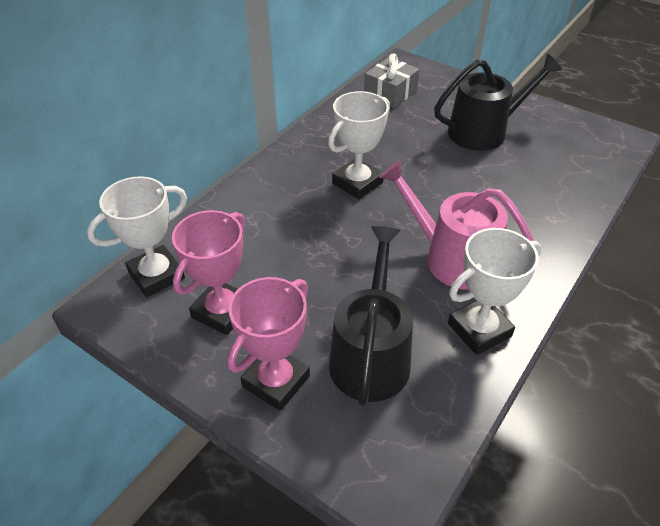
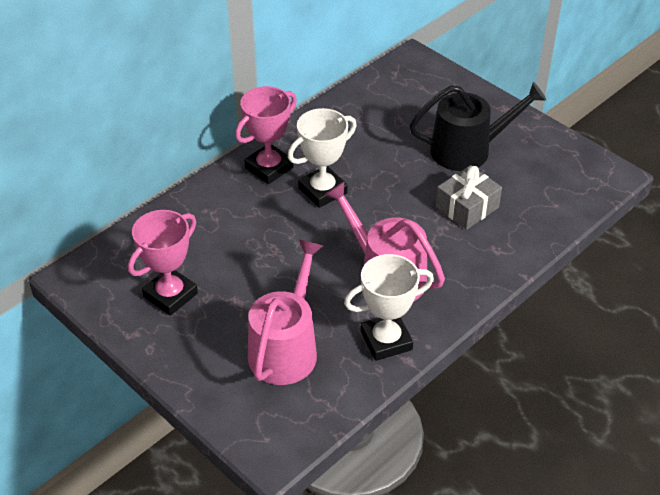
camera: 10 degrees right, 0 degrees up
(156, 275) = (120, 256): white trophy -> none
(276, 381) = (202, 358): pink trophy -> pink trophy (269, 168)
(370, 355) = (286, 349): black watering can -> pink watering can
(390, 93) = (387, 94): grey gift -> grey gift (467, 207)

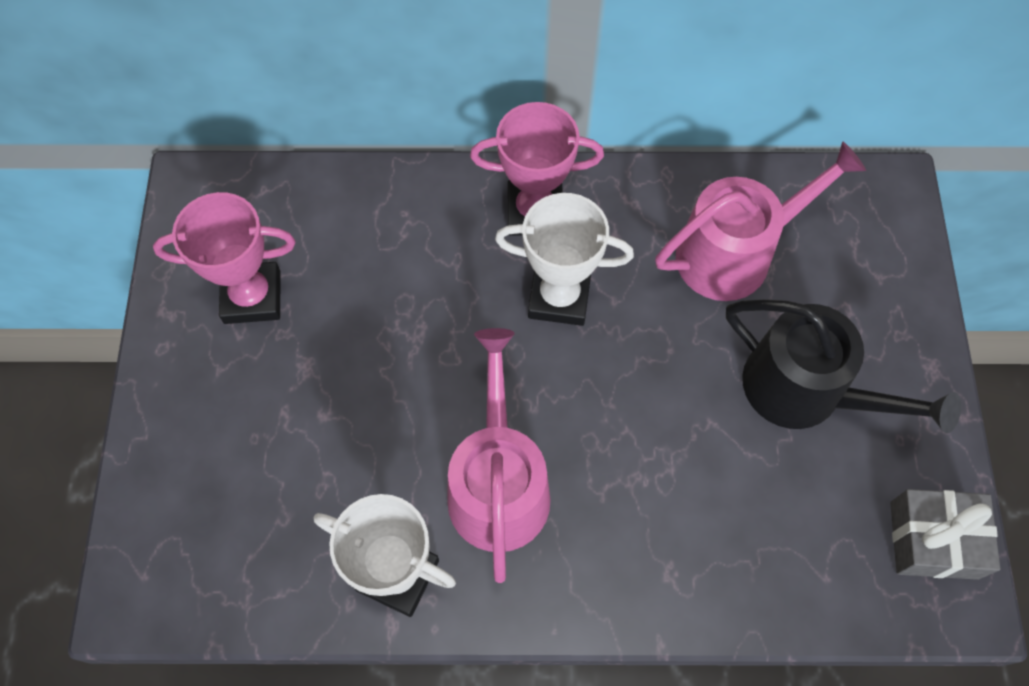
camera: 45 degrees right, 20 degrees up
(286, 349) = (285, 479): pink watering can -> pink watering can (734, 253)
(467, 207) = (704, 476): grey gift -> grey gift (933, 540)

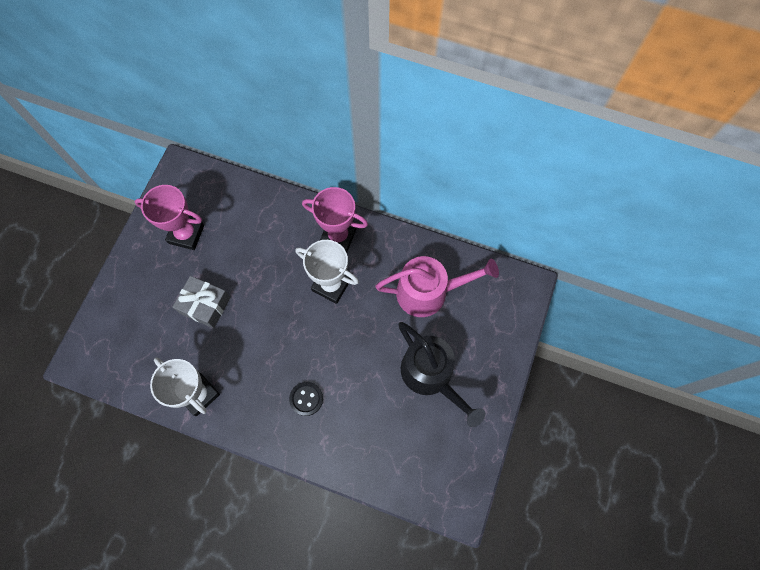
camera: 20 degrees right, 5 degrees up
(498, 485) = (262, 368): pink watering can -> none
(603, 510) = (306, 399): none -> black button
(933, 540) = (459, 473): grey gift -> grey gift (205, 305)

